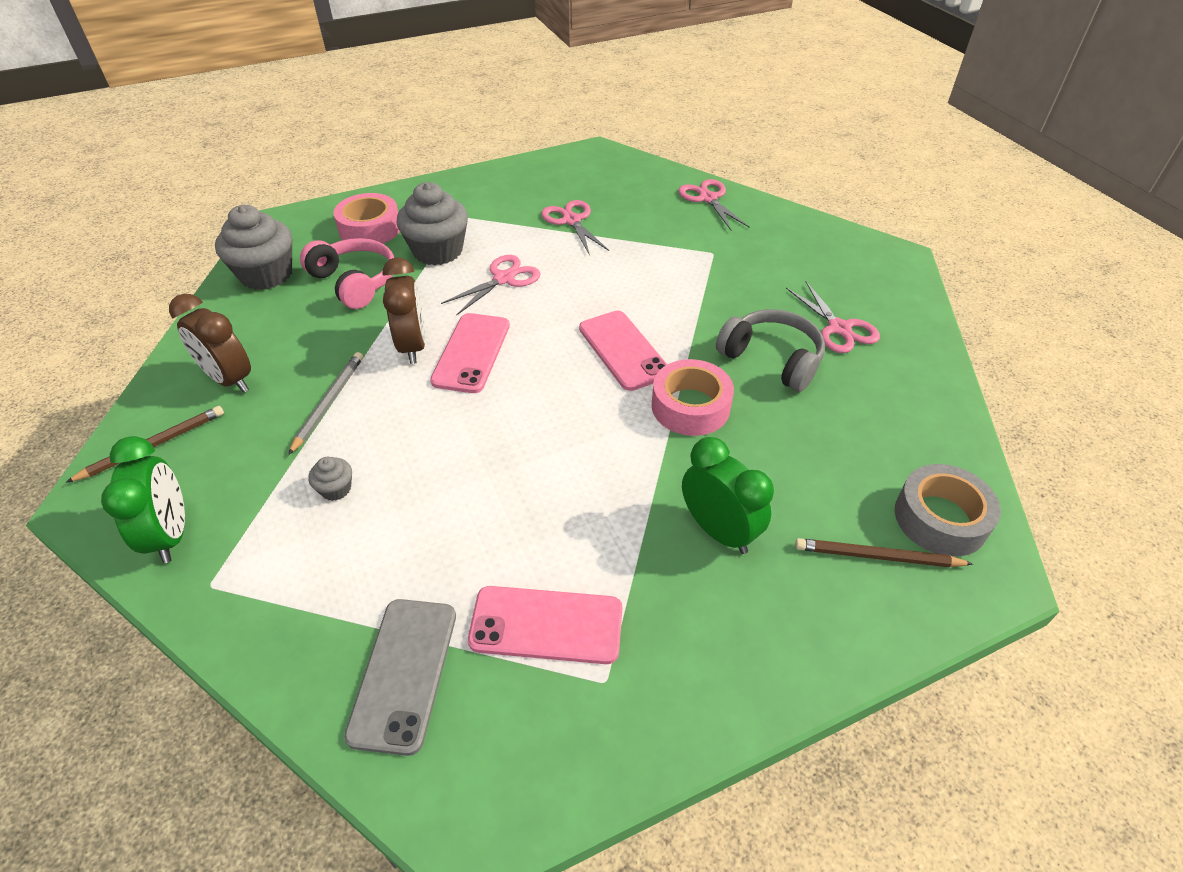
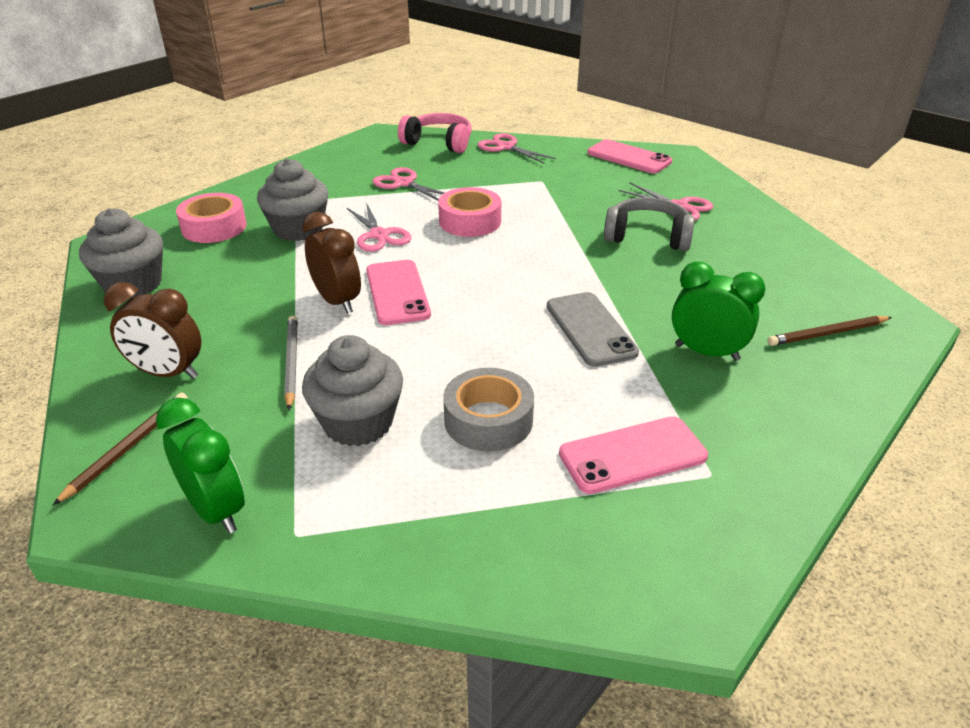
camera: 25 degrees left, 10 degrees down
(336, 489) = (358, 423): grey cupcake -> grey cupcake, size x2.23
(355, 282) = (235, 269): pink headphones -> pink headphones (439, 143)
(404, 673) = (545, 530): grey phone -> grey phone (590, 329)
(504, 279) = (379, 235): pink scissors -> pink scissors turned 135 degrees clockwise
(623, 350) = (528, 259): pink phone -> pink phone (629, 157)
(690, 406) = (614, 281): pink tape -> pink tape (470, 221)
(940, 518) = (846, 299): grey tape -> grey tape (488, 420)

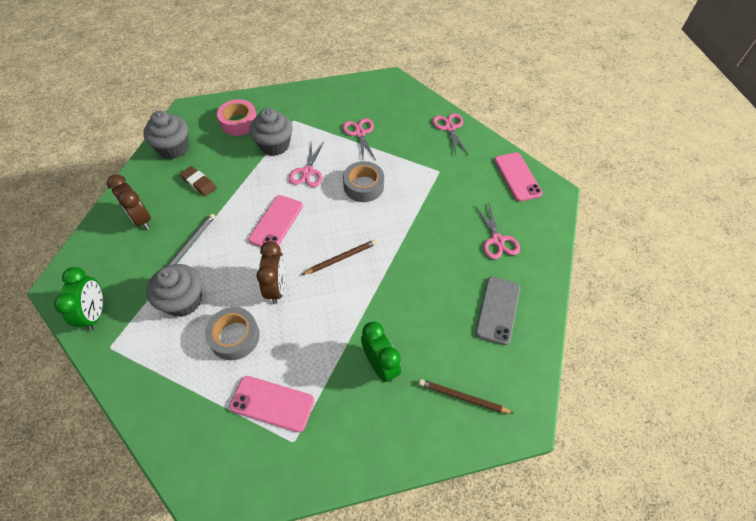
camera: 35 degrees right, 20 degrees up
(128, 447) = (95, 256): brown pencil -> brown pencil (341, 258)
(224, 301) = (199, 183): none -> brown eraser
(337, 301) = (244, 212): brown clock -> brown clock (277, 288)
(439, 143) = (414, 104): pink headphones -> none
(470, 221) = (363, 186): pink tape -> grey tape
(590, 329) = (340, 309): grey phone -> grey phone (498, 310)
(647, 236) = (449, 256): grey headphones -> none

